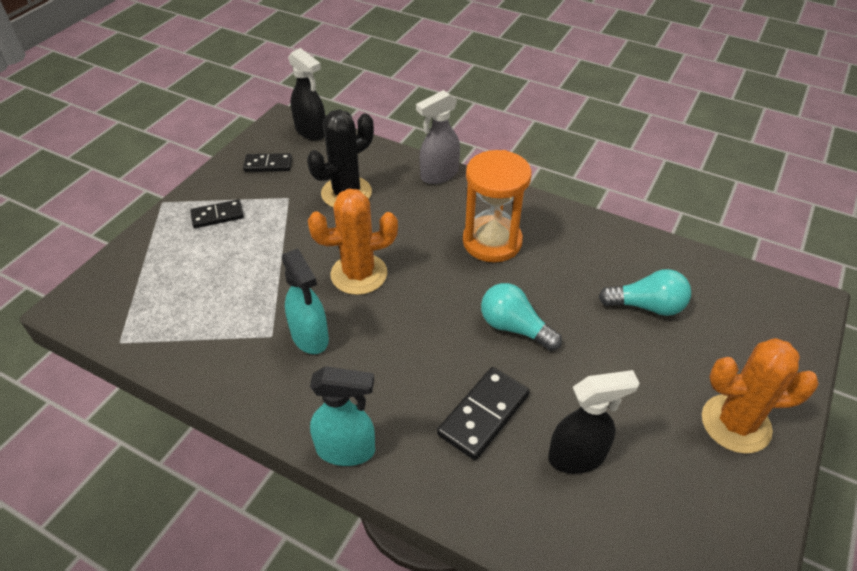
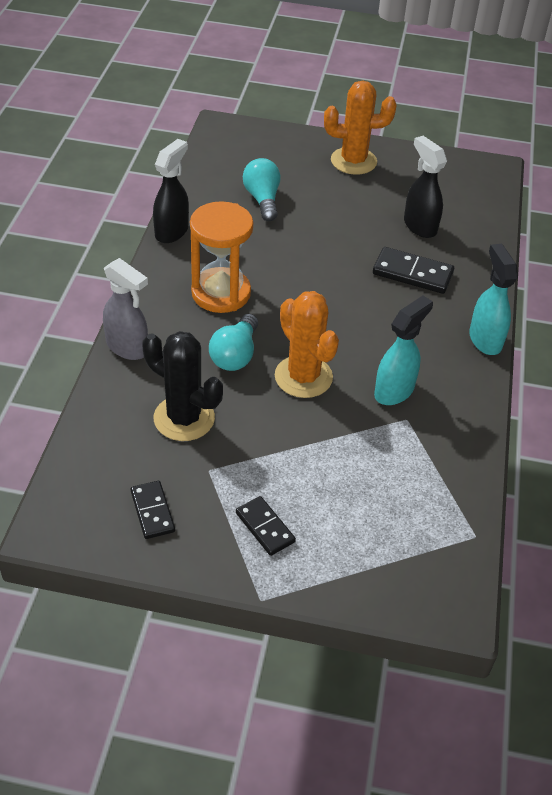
camera: 110 degrees left, 0 degrees up
(311, 132) = (68, 488): black spray bottle -> black spray bottle (172, 231)
(514, 327) = (320, 267): turquoise light bulb -> turquoise light bulb (235, 355)
(735, 424) = (353, 161): orange cactus -> orange cactus turned 75 degrees counterclockwise

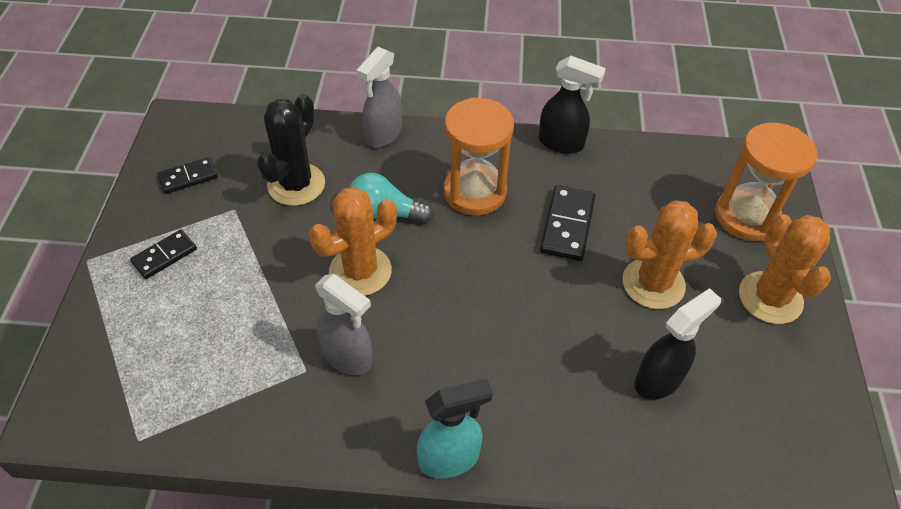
camera: 85 degrees right, 5 degrees up
(262, 199) = (647, 212): turquoise light bulb -> none
(276, 153) = (746, 216): none -> orange hourglass
(335, 211) = (653, 284): none -> orange cactus
(394, 391) = (348, 357): turquoise spray bottle -> grey spray bottle
(412, 273) = (558, 372): black domino -> black domino (567, 225)

